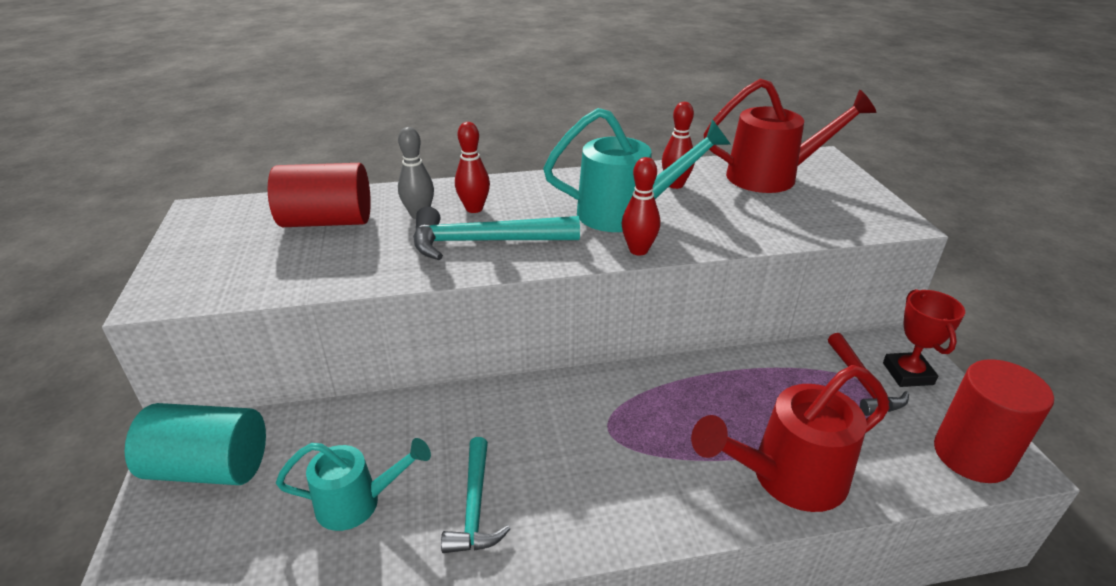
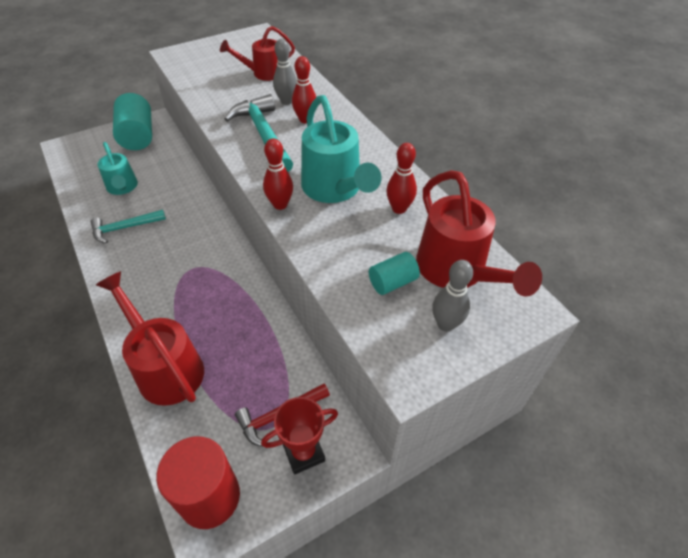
camera: 70 degrees right, 15 degrees up
(327, 221) = (263, 73): red cylinder -> red watering can
(782, 208) = (392, 282): none -> turquoise cylinder
(837, 194) = (445, 324): none -> grey bowling pin

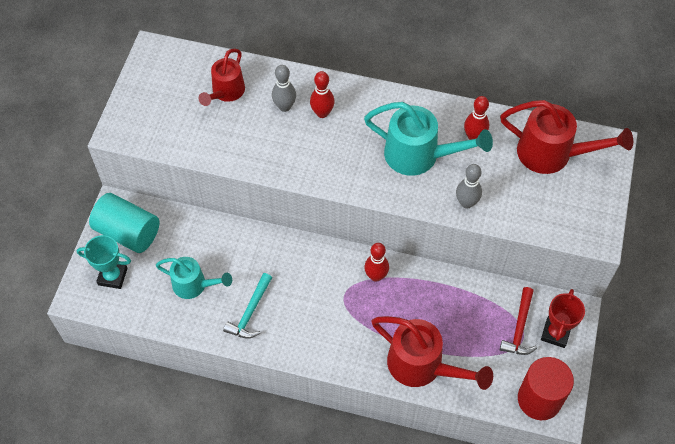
camera: 45 degrees left, 10 degrees up
(95, 150) = (112, 276): none -> turquoise trophy
(166, 367) = (422, 366): red watering can -> red watering can turned 150 degrees counterclockwise
(263, 135) = (313, 151): turquoise hammer -> none
(280, 204) = (403, 196): red bowling pin -> red bowling pin (376, 276)
(392, 282) = (530, 191): turquoise cylinder -> none
(445, 324) = (582, 192): grey bowling pin -> grey bowling pin (466, 203)

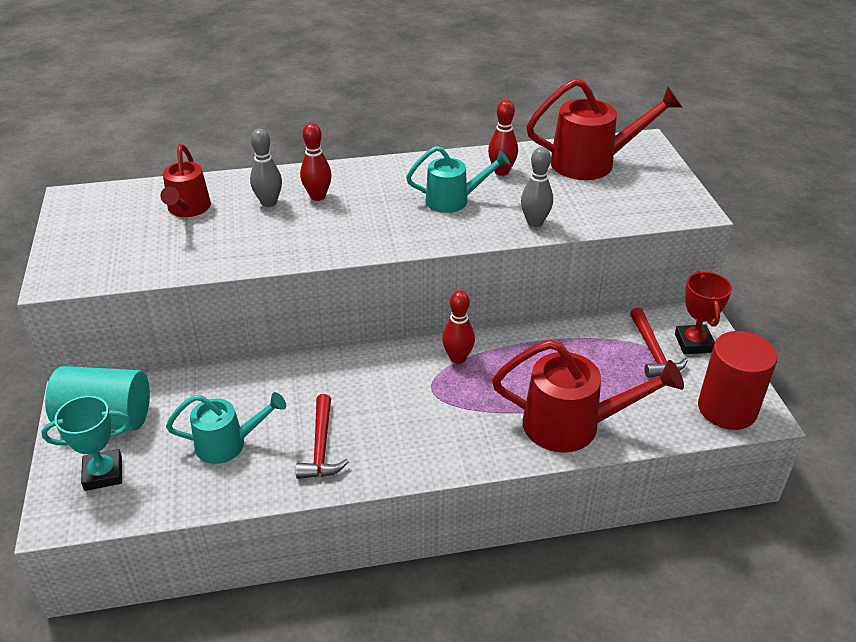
camera: 25 degrees left, 20 degrees down
(250, 312) = (321, 446): turquoise hammer -> red hammer
(419, 156) = (453, 200): turquoise watering can -> turquoise watering can, size x0.64

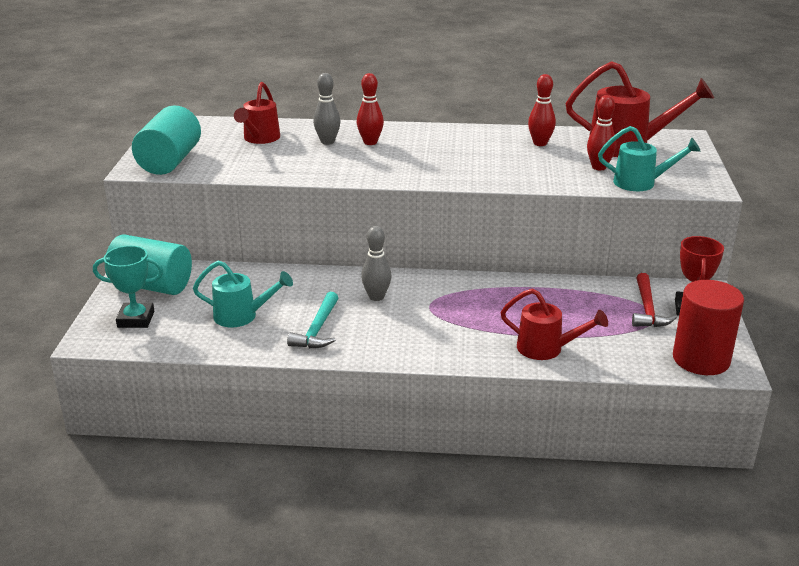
camera: 15 degrees right, 10 degrees down
(91, 261) = (170, 161): none -> turquoise cylinder
(321, 446) = (318, 329): red hammer -> turquoise hammer
(453, 200) = (487, 157): turquoise watering can -> turquoise watering can (641, 183)
(458, 358) = (462, 289): red bowling pin -> red bowling pin (599, 167)
(535, 222) = (552, 179): grey bowling pin -> grey bowling pin (376, 297)
(573, 425) = (546, 349): red watering can -> red watering can, size x0.64

